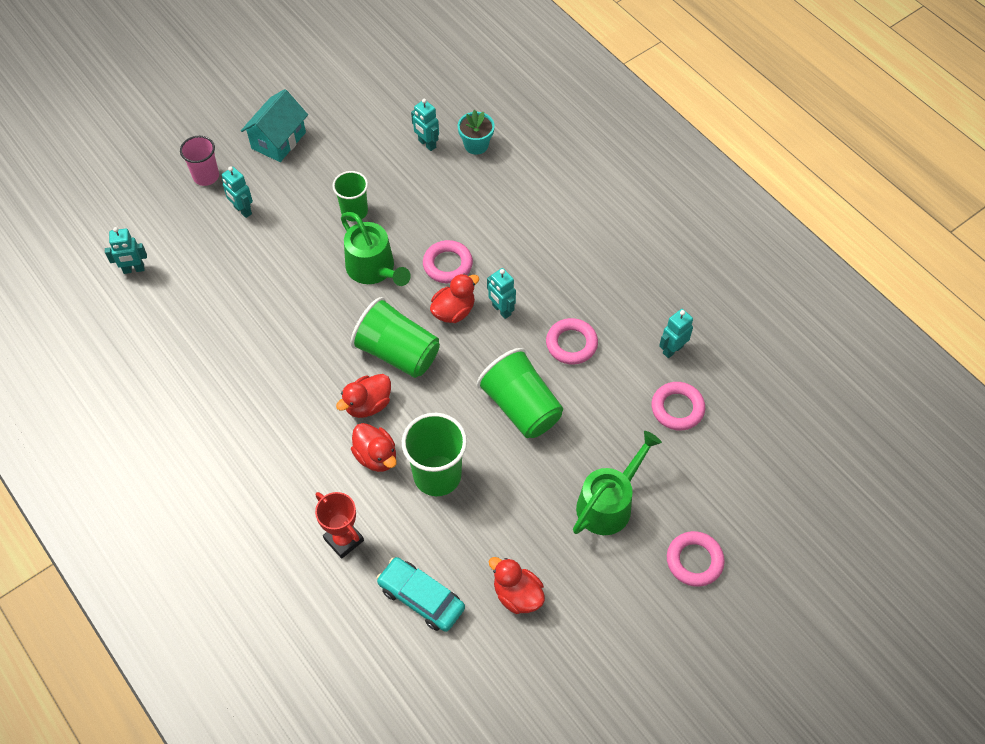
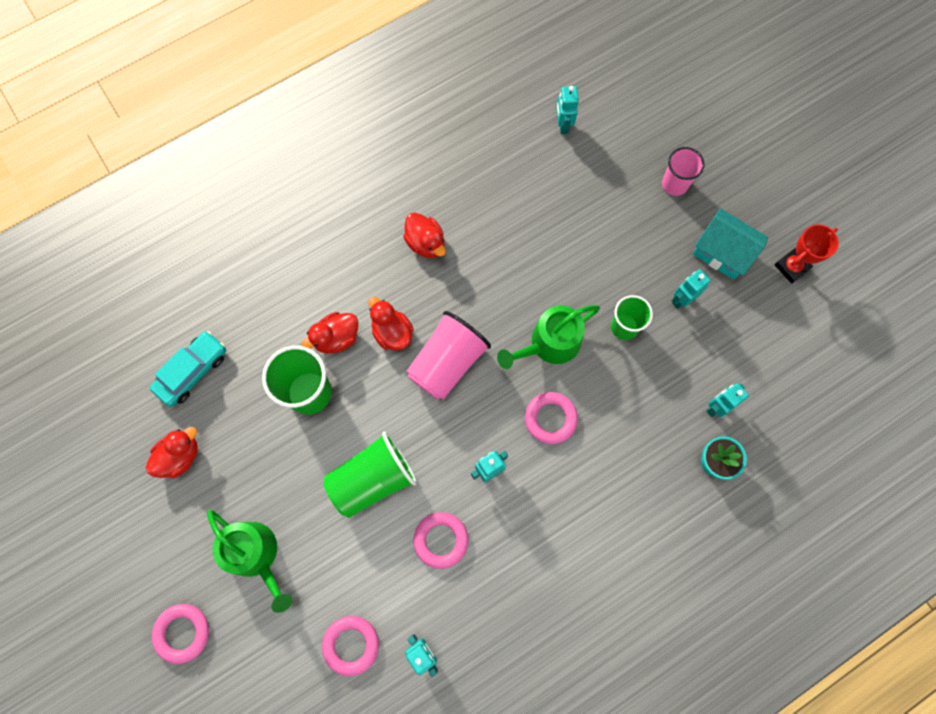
camera: 95 degrees right, 15 degrees up
(242, 210) = (629, 219): turquoise robot -> turquoise robot (682, 300)
(344, 539) = (258, 307): red trophy -> red trophy (791, 267)
(397, 353) = (447, 363): green cup -> pink cup
(454, 311) = (491, 421): red duck -> red duck (426, 243)

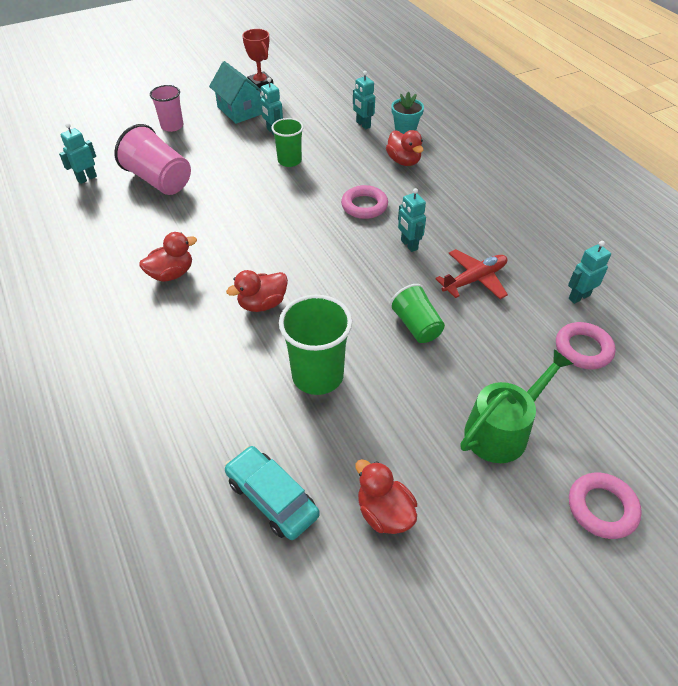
camera: 85 degrees left, 25 degrees down
(336, 338) = (258, 349): red duck -> red duck (403, 161)
(372, 479) = (416, 326): green cup -> green cup, size x0.63
(441, 540) = (474, 279): pink ring -> red plane
(447, 363) = (302, 266): pink cup -> pink cup (159, 180)
(550, 343) = (296, 201): green watering can -> none
(563, 125) = (87, 178): turquoise robot -> turquoise robot turned 135 degrees clockwise
(722, 252) = (239, 110): turquoise house -> turquoise house turned 75 degrees counterclockwise

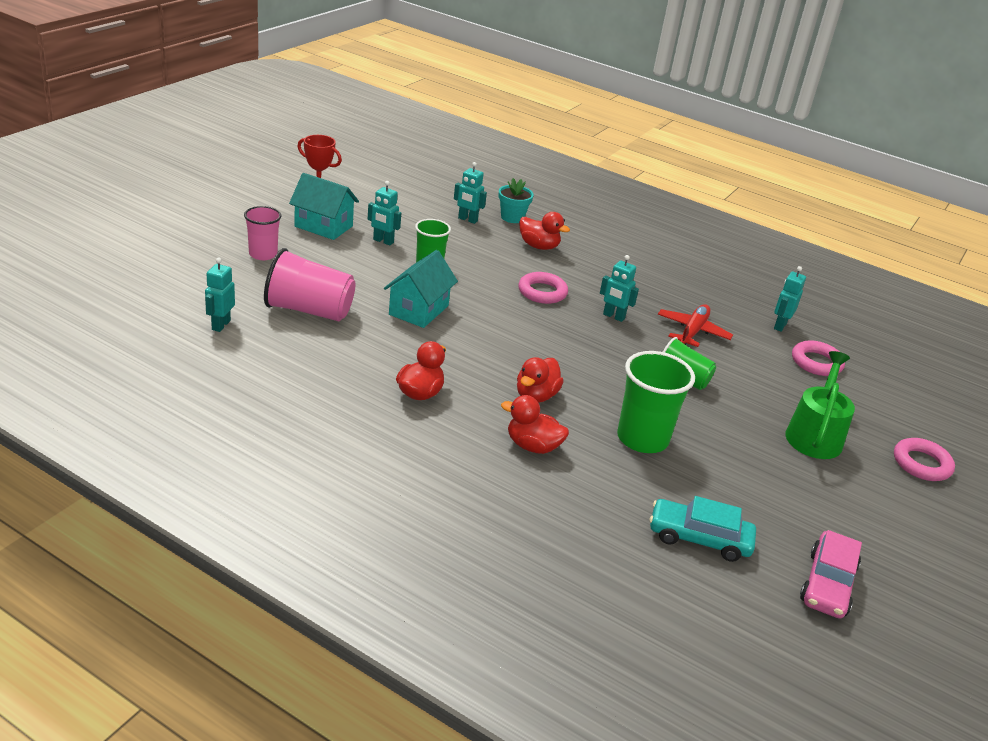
camera: 35 degrees left, 15 degrees down
(242, 199) = (419, 310): none -> turquoise house
(353, 604) = (827, 584): none -> pink car
(384, 512) = (789, 518): red duck -> red duck (532, 446)

